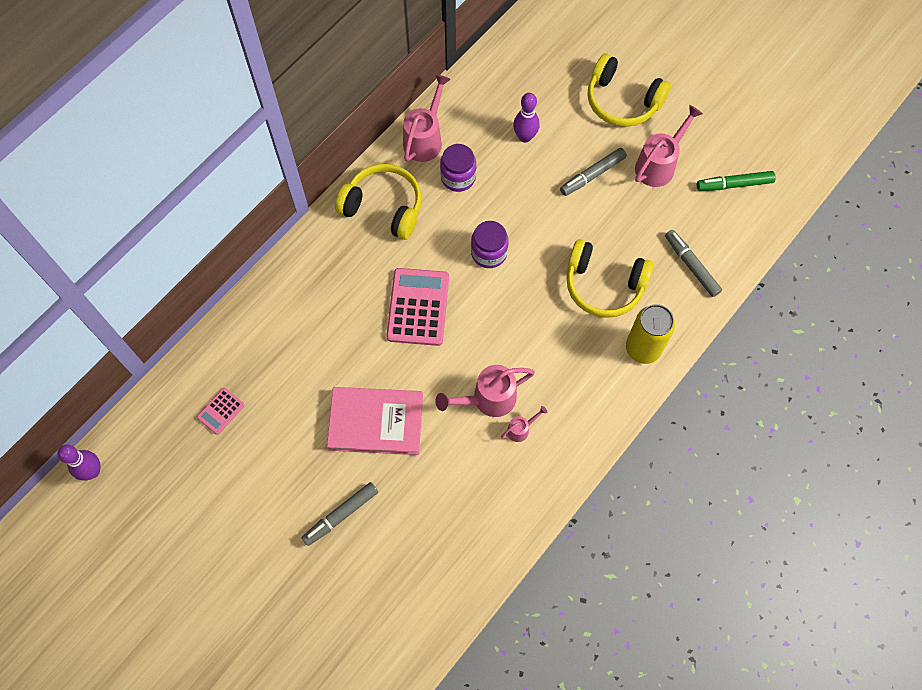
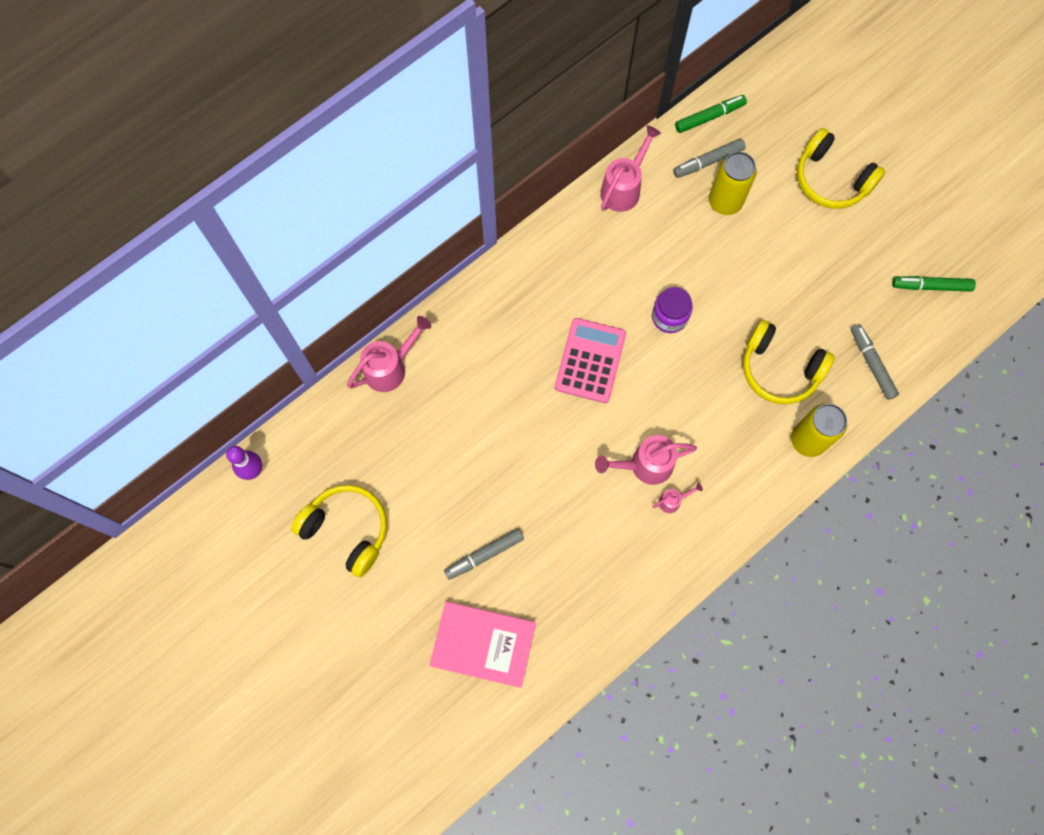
camera: 10 degrees right, 5 degrees up
(220, 411) = (383, 432): pink calculator -> none
(376, 422) = (531, 469): pink book -> pink book (483, 644)
(383, 207) = (571, 252): yellow headphones -> yellow headphones (347, 530)
(458, 177) = (650, 233): purple jar -> none
(497, 61) = (709, 117): none -> green marker
(525, 137) = (725, 202): purple bowling pin -> yellow can
(592, 175) = (787, 253): grey marker -> grey marker (708, 161)
(658, 165) = (857, 253): pink watering can -> pink watering can (390, 368)

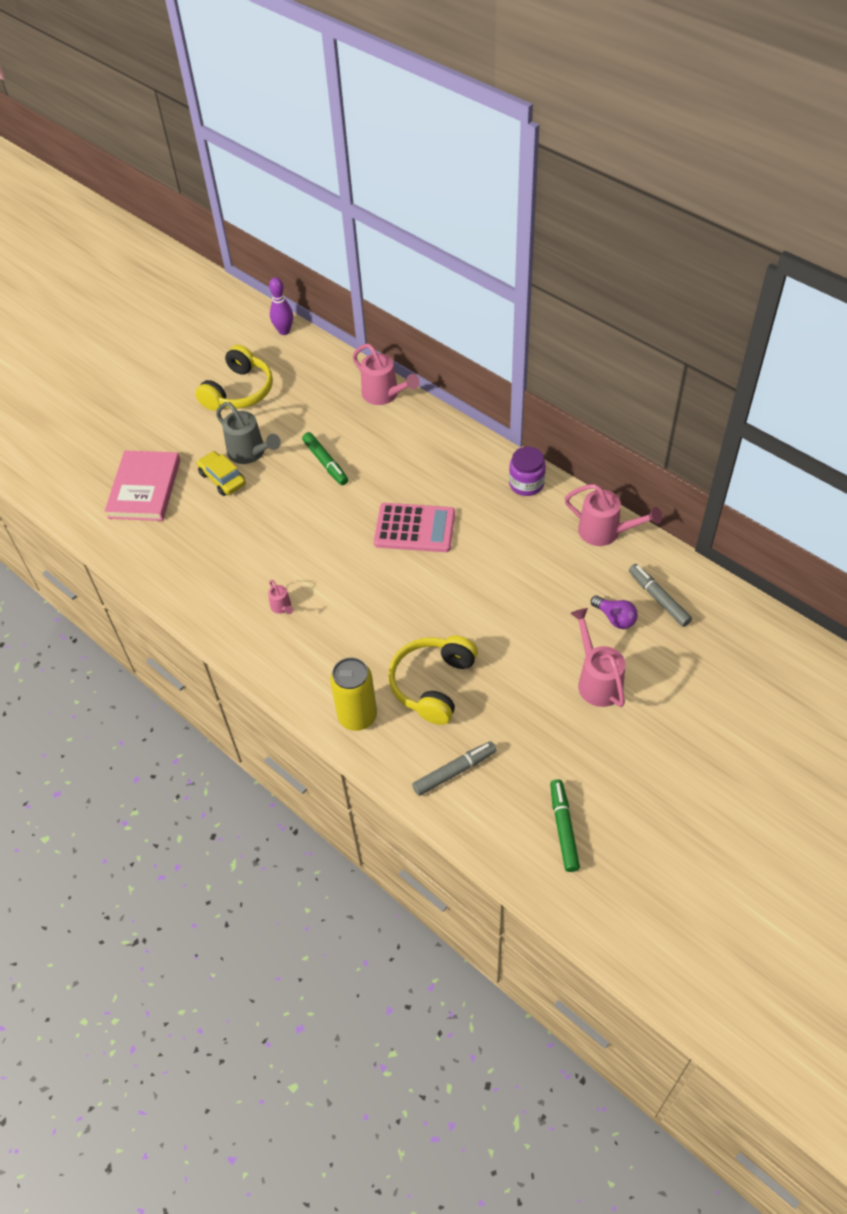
camera: 85 degrees right, 20 degrees down
(450, 522) = (250, 453): none -> grey watering can
(484, 555) = (222, 479): grey marker -> yellow car
(645, 465) = (315, 582): pink watering can -> pink watering can (597, 681)
(669, 317) = (472, 584): purple jar -> purple jar (526, 484)
(709, 117) = (713, 594): green marker -> green marker (325, 463)
(725, 202) = (615, 618): yellow can -> purple light bulb
(831, 179) = (673, 715): yellow headphones -> none

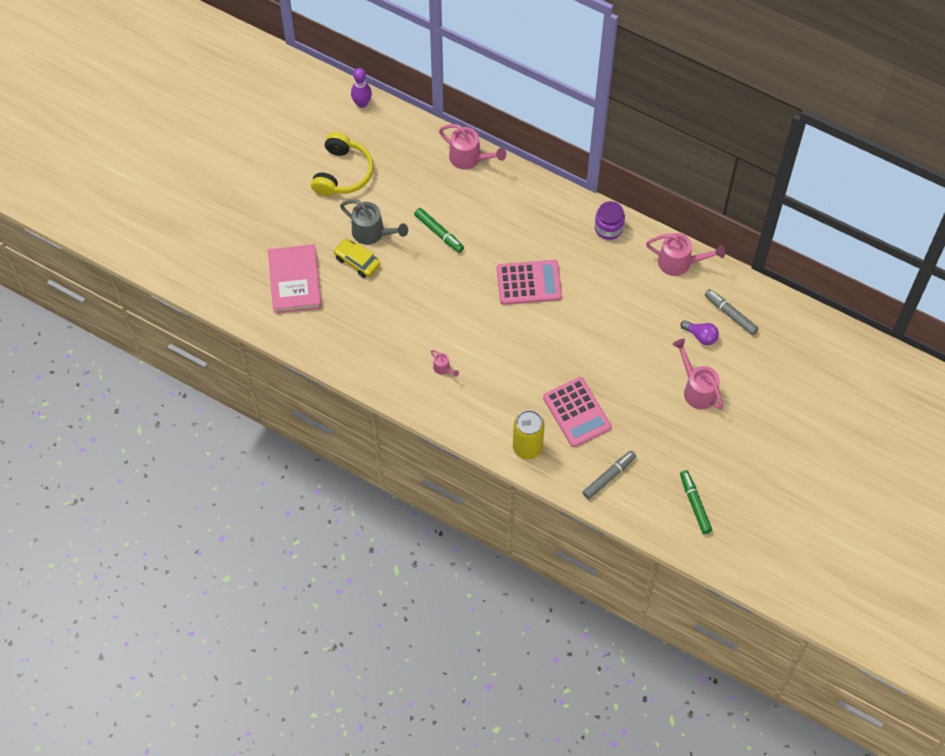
camera: 15 degrees left, 10 degrees up
(433, 684) = (576, 412): yellow headphones -> pink calculator

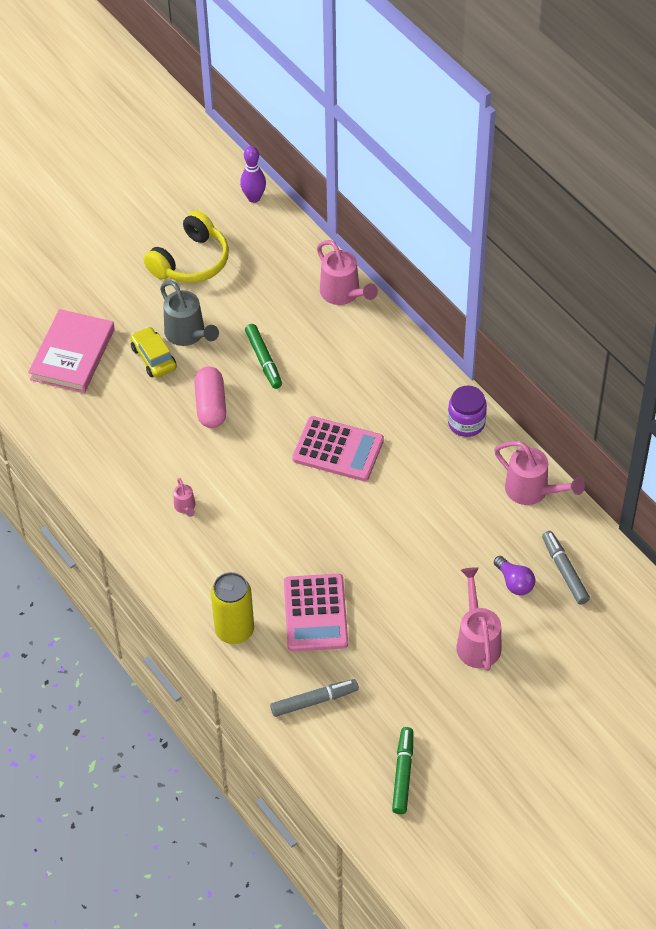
camera: 25 degrees right, 10 degrees down
(419, 283) = (211, 405): none -> pink capsule

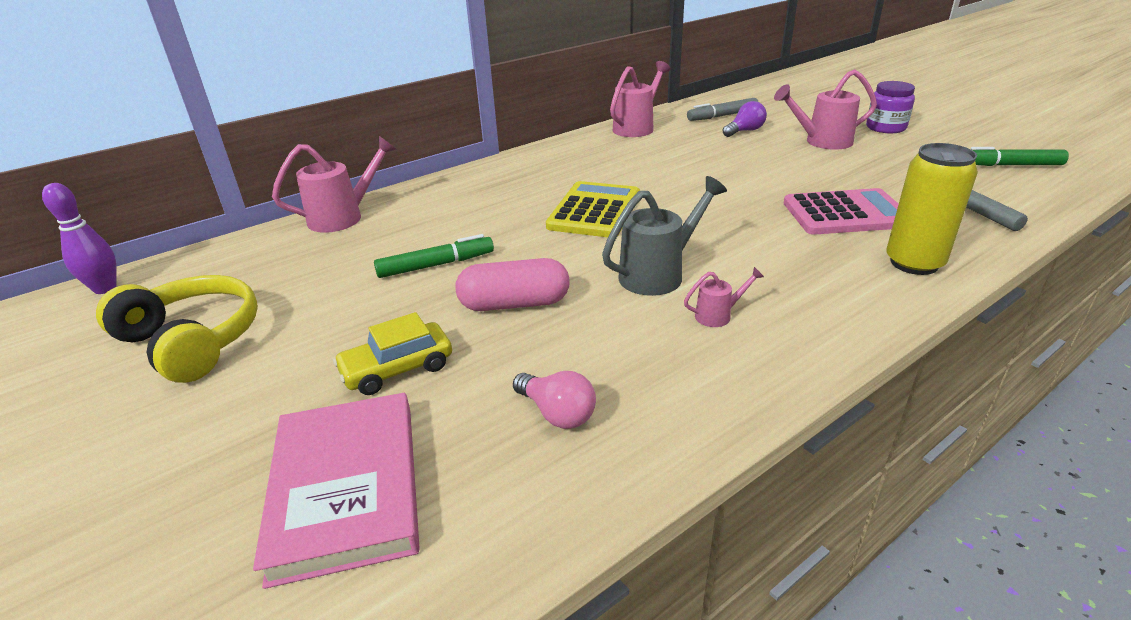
camera: 90 degrees left, 20 degrees down
(72, 354) = (347, 488): pink book -> pink book turned 60 degrees clockwise
(109, 428) = (557, 413): none -> pink light bulb
(188, 334) = (358, 334): grey watering can -> grey watering can (658, 274)
(338, 450) = (594, 211): pink calculator -> yellow calculator
(466, 423) = (555, 153): purple jar -> purple jar (885, 128)

